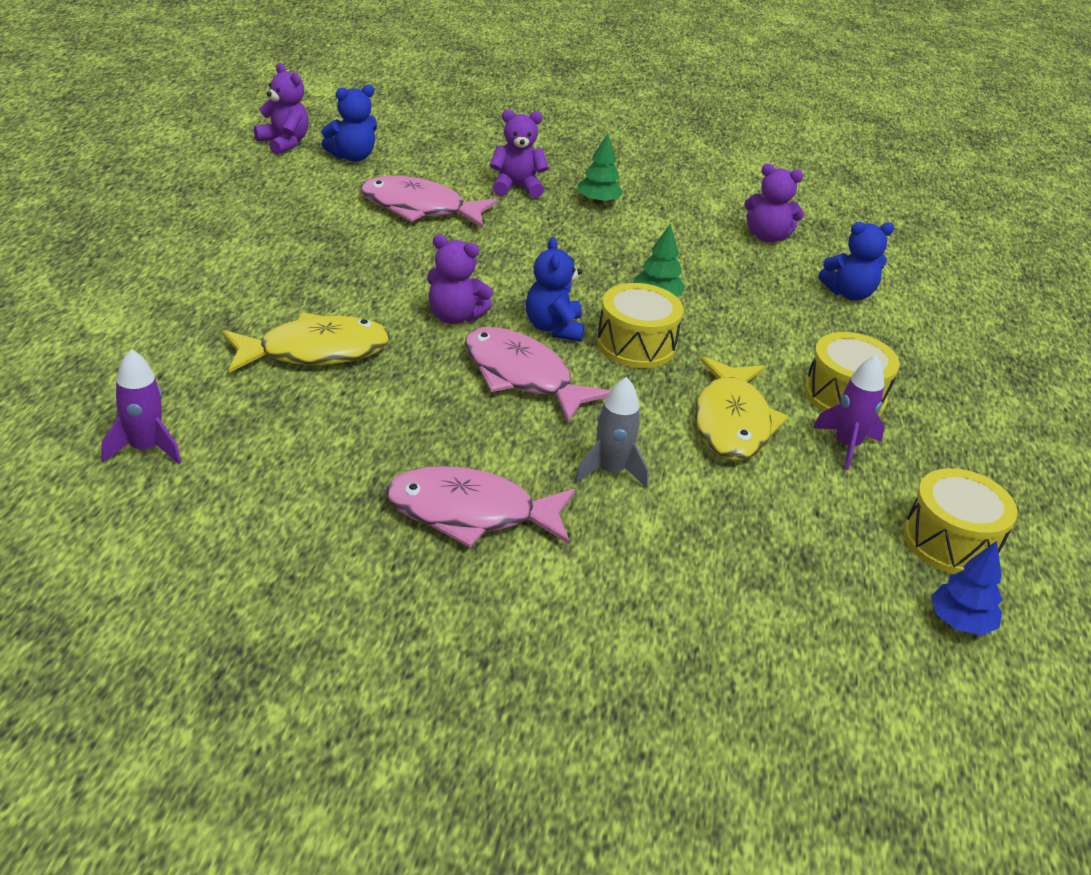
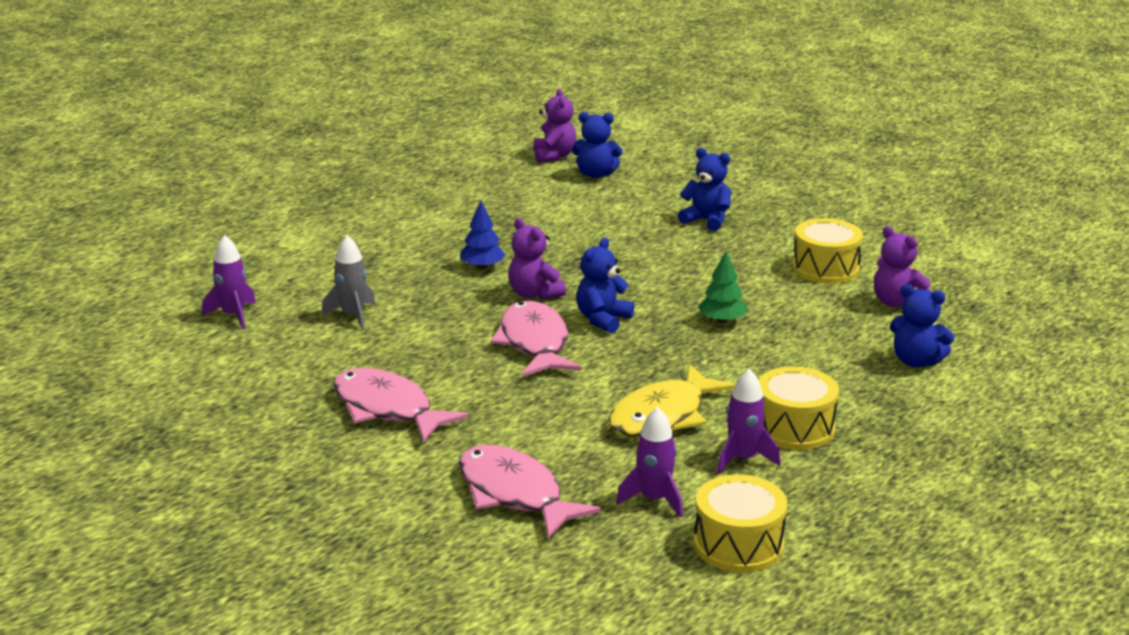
camera: 40 degrees right, 10 degrees down
(315, 351) = (406, 290): yellow fish -> none
(419, 208) = (603, 219): pink fish -> pink fish (514, 494)
(516, 187) = (706, 220): purple teddy bear -> blue teddy bear
(598, 201) = (767, 244): green tree -> none
(610, 471) = (520, 416): grey rocket -> grey rocket (353, 316)
(635, 345) = (655, 347): yellow drum -> yellow drum (825, 268)
(833, 521) = (654, 499): none -> purple rocket
(960, 622) = (665, 591): blue tree -> blue tree (482, 267)

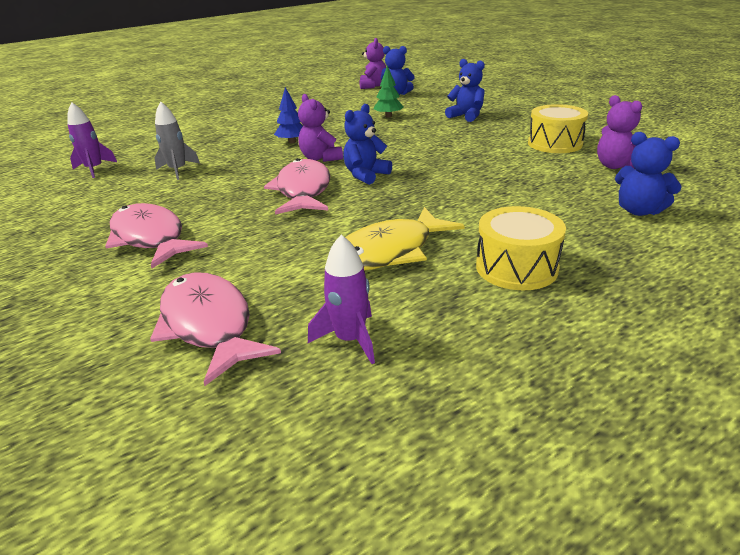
camera: 10 degrees right, 5 degrees up
(722, 320) = (463, 177): green tree -> green tree (388, 116)
(738, 544) = (431, 407): yellow drum -> none
(743, 459) = (458, 297): purple rocket -> none

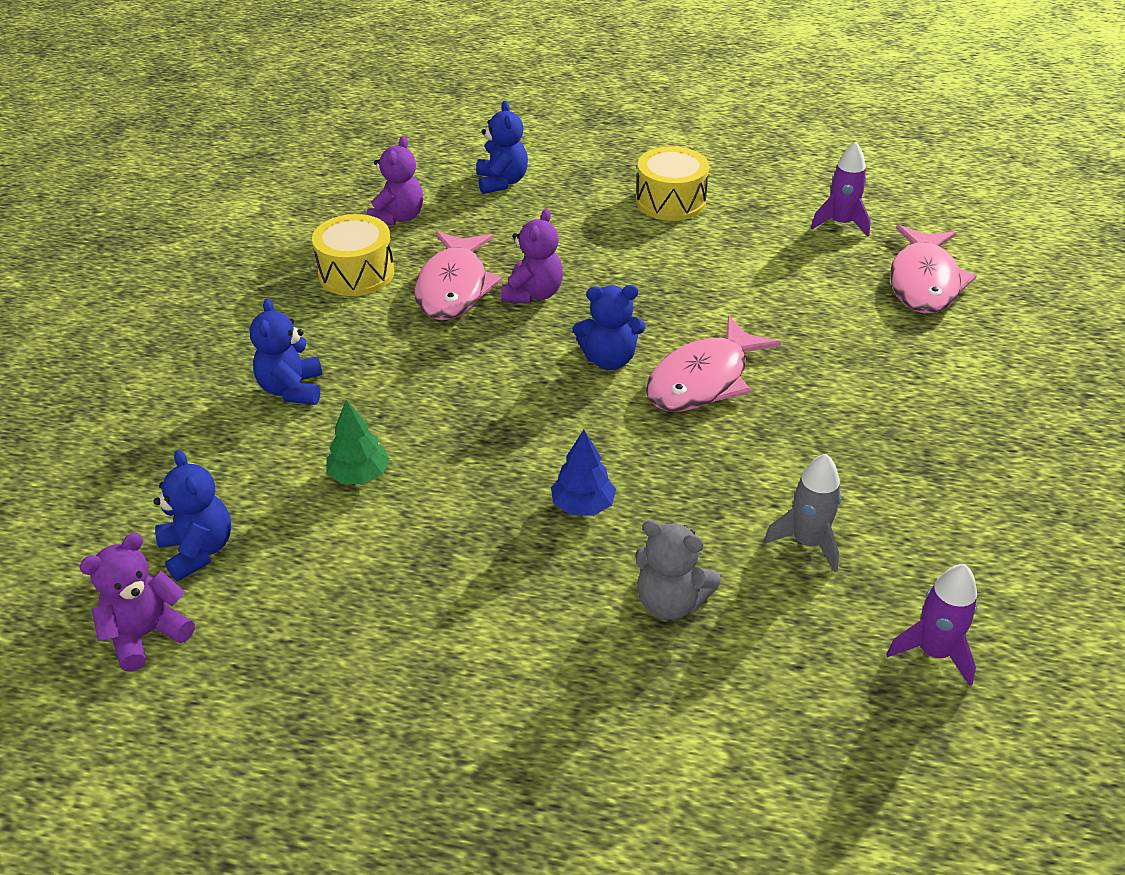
camera: 135 degrees left, 10 degrees up
(150, 238) = (922, 407): pink fish -> pink fish (454, 287)
(221, 140) = (670, 602): none -> grey teddy bear
(321, 158) = (605, 430): purple teddy bear -> purple teddy bear (533, 294)
(389, 252) = (731, 261): yellow fish -> none

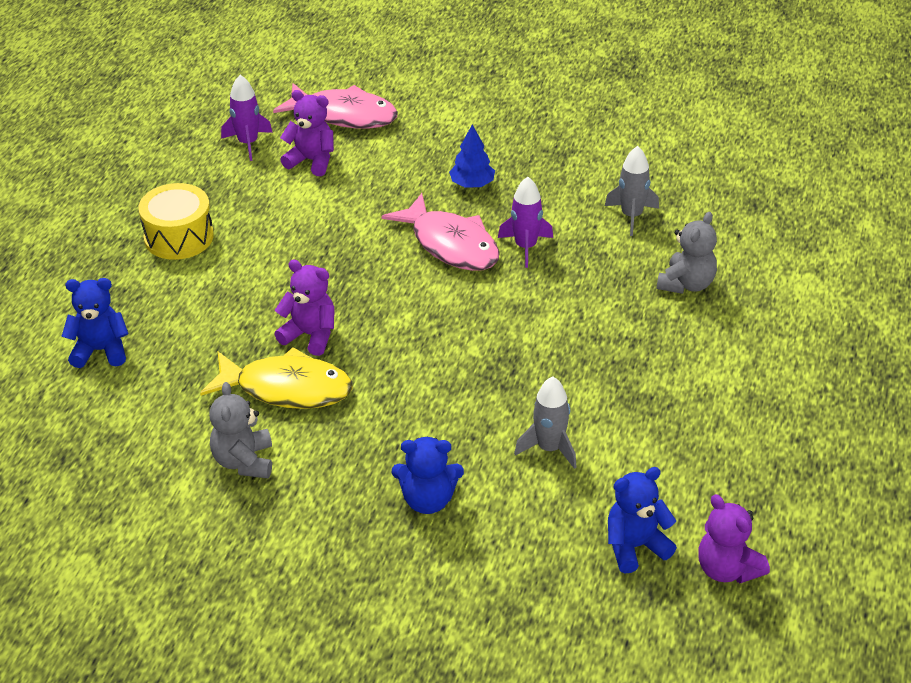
camera: 85 degrees left, 0 degrees up
(356, 273) = (244, 461): yellow drum -> grey teddy bear
(359, 475) = (549, 448): green tree -> grey rocket
(398, 217) = (145, 432): purple teddy bear -> purple teddy bear (311, 161)
(454, 287) = (286, 388): pink fish -> yellow fish
(583, 505) = (591, 320): blue tree -> blue tree (472, 184)
(609, 359) = (416, 294): blue teddy bear -> none
(934, 652) = (724, 179): purple rocket -> purple rocket (525, 247)

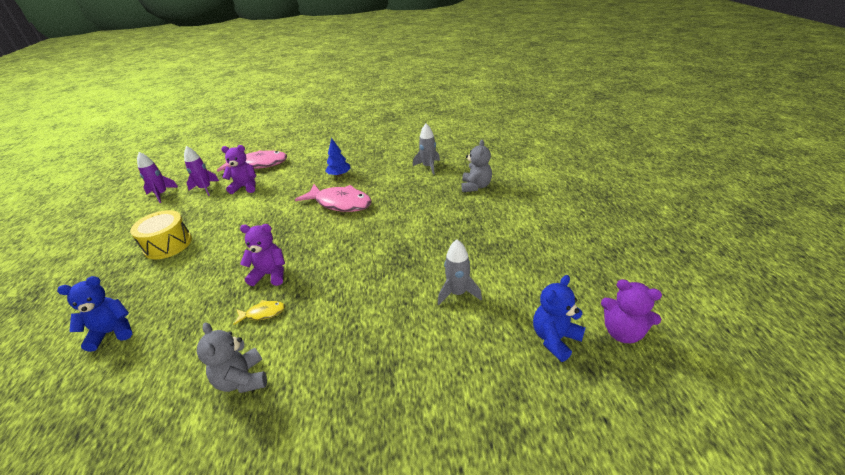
camera: 20 degrees left, 5 degrees down
(286, 388) = (263, 313): yellow fish -> yellow fish, size x0.46
(428, 500) = (395, 358): blue teddy bear -> none
(525, 247) = (382, 193): purple rocket -> purple rocket (161, 194)

